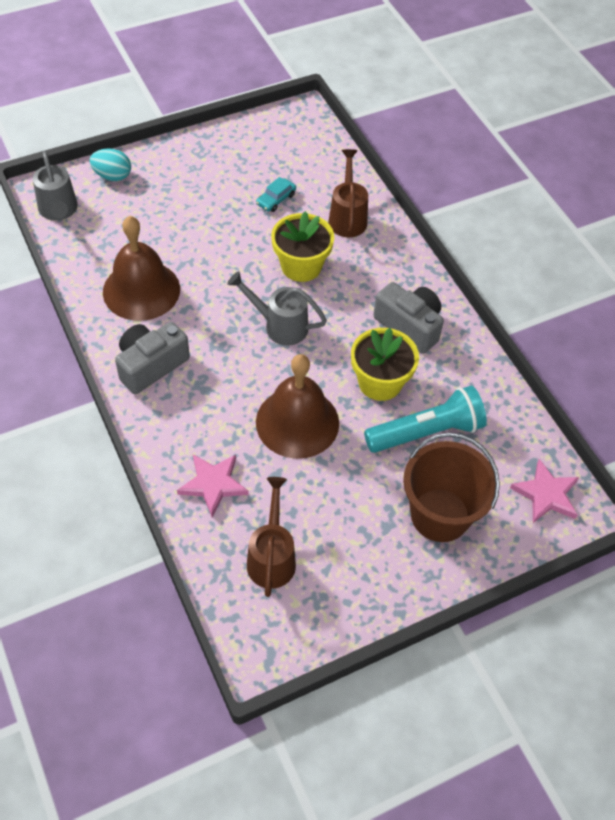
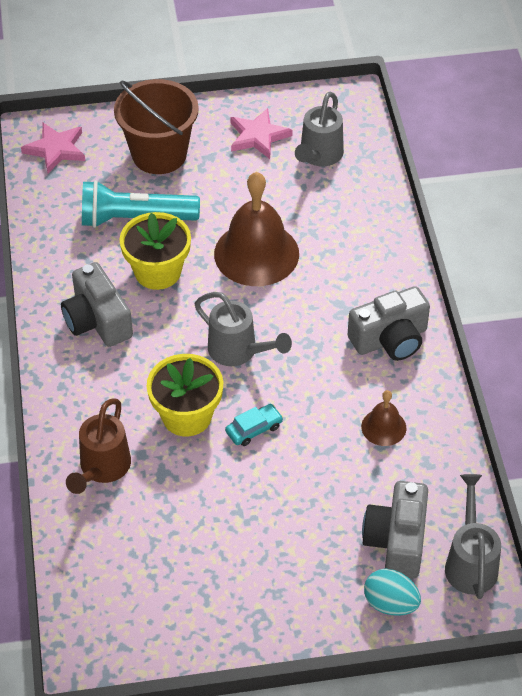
camera: 160 degrees left, 5 degrees down
(115, 214) = (396, 541): none -> grey camera
(141, 290) = (383, 427): brown bell -> brown bell, size x0.49
(213, 484) = (354, 219): pink star -> pink star (258, 136)
(271, 557) = (319, 156): brown watering can -> grey watering can
(276, 199) = (182, 516): turquoise car -> turquoise car (254, 429)

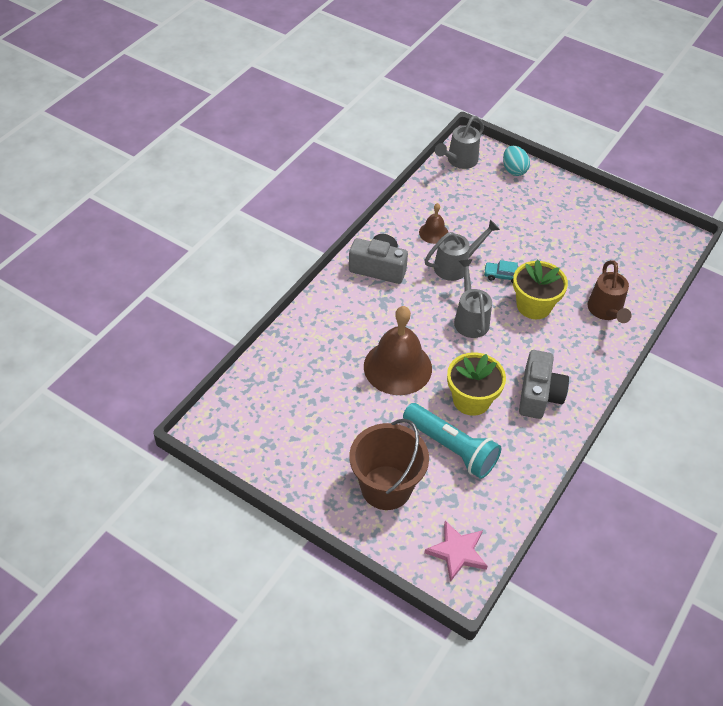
camera: 140 degrees left, 0 degrees up
(102, 468) = (606, 311): brown watering can -> brown watering can turned 120 degrees clockwise
(258, 136) = (303, 449): pink star -> none
(319, 156) = (282, 403): grey watering can -> grey watering can (455, 266)
(396, 541) = (483, 188): grey camera -> none

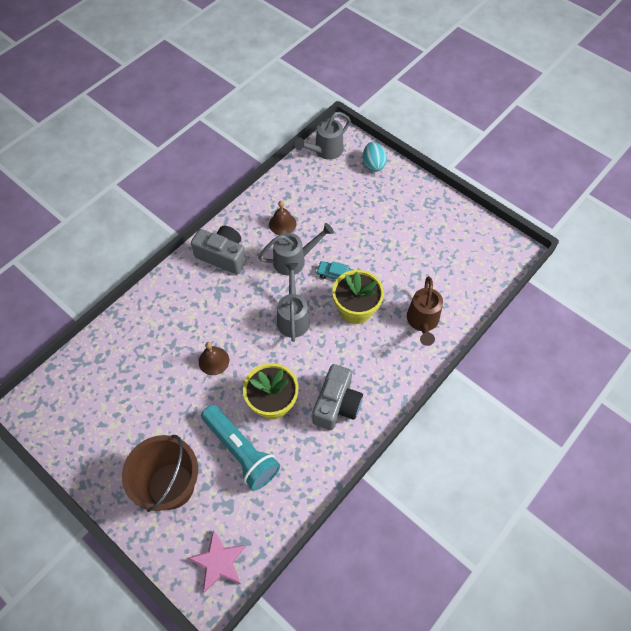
camera: 10 degrees right, 10 degrees up
(397, 367) = (214, 361): brown bell -> brown bell, size x0.49

